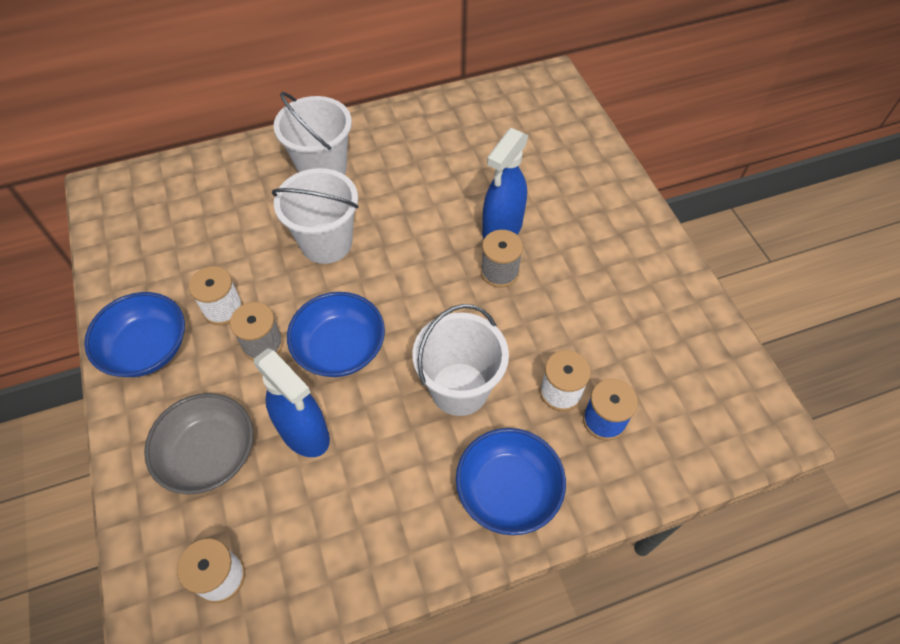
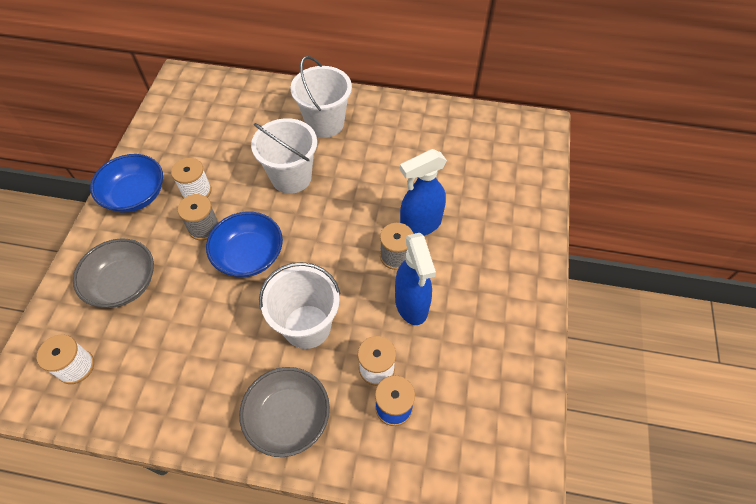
camera: 30 degrees right, 0 degrees up
(305, 433) = (187, 302): blue spray bottle -> blue spray bottle (411, 305)
(508, 490) = (288, 418): blue bowl -> grey bowl

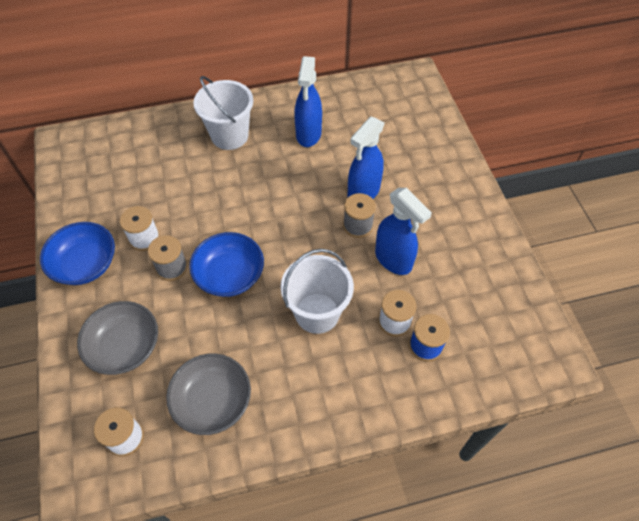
camera: 25 degrees left, 0 degrees up
(288, 418) = (345, 392): grey bowl -> grey bowl (213, 401)
(291, 177) = (227, 193): white bucket -> none
(399, 148) = (308, 134): none -> blue spray bottle

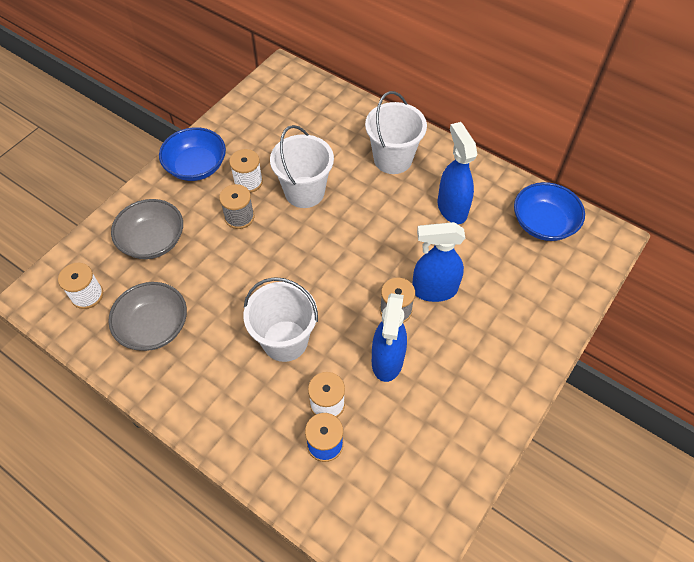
camera: 50 degrees right, 0 degrees up
(197, 208) = (304, 192): none -> white bucket
(229, 275) = (266, 257): blue bowl -> blue bowl (543, 223)
(308, 134) = (452, 208): blue spray bottle -> blue spray bottle turned 105 degrees clockwise

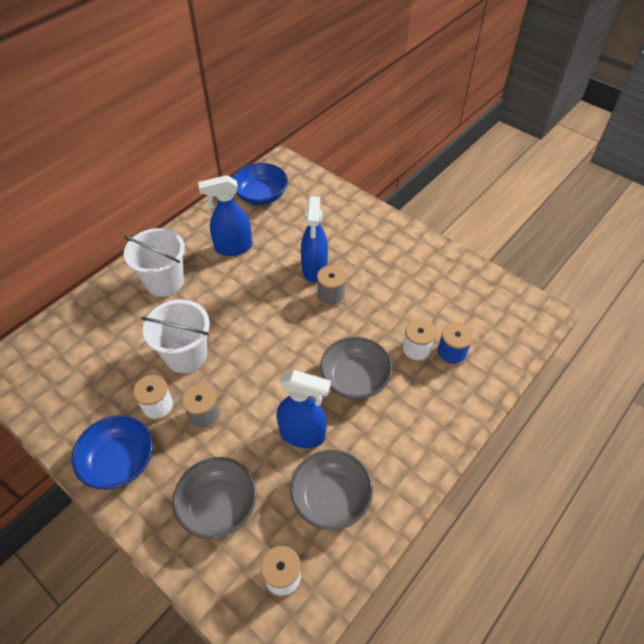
camera: 85 degrees left, 5 degrees down
(285, 341) = (355, 378): white bucket -> grey bowl
(387, 361) = (378, 306): blue spray bottle -> blue spray bottle (303, 434)

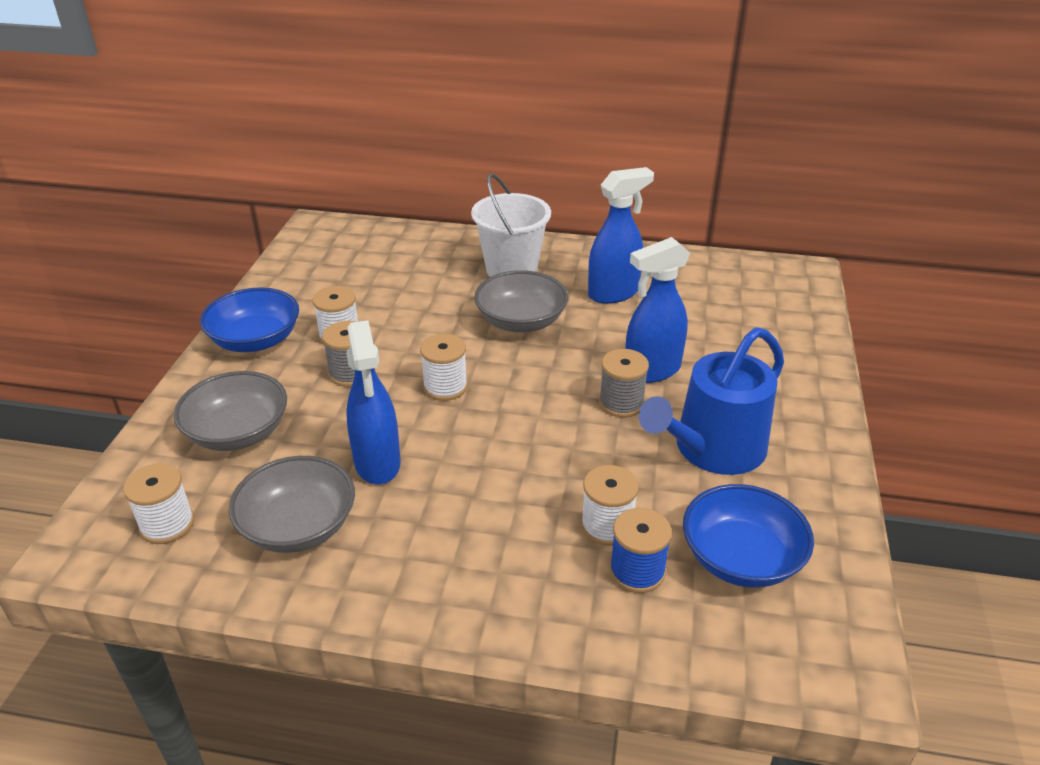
camera: 60 degrees right, 15 degrees down
(186, 355) = (422, 326): white bucket -> none
(233, 248) = (614, 293): blue spray bottle -> blue spray bottle turned 105 degrees clockwise
(257, 370) = (445, 387): none -> white spool
(261, 195) = (724, 279): blue bowl -> blue bowl (741, 558)
(355, 378) = (502, 479): grey bowl -> grey bowl (521, 321)
(390, 279) = (712, 449): none -> blue watering can

